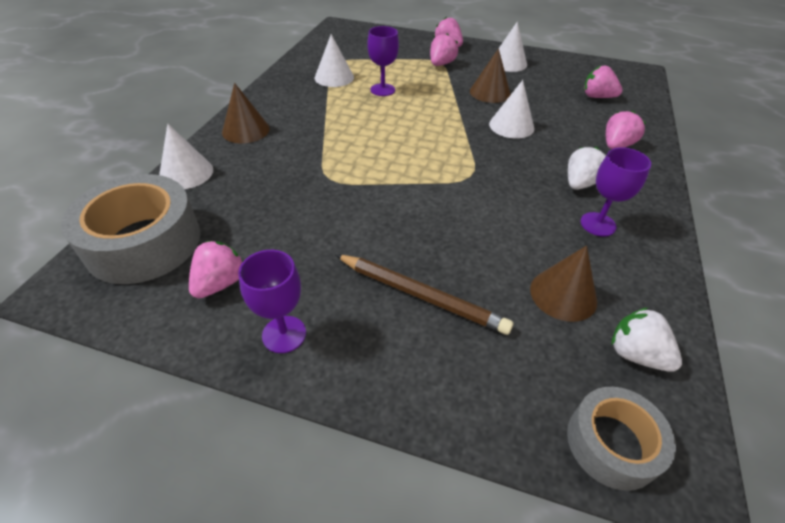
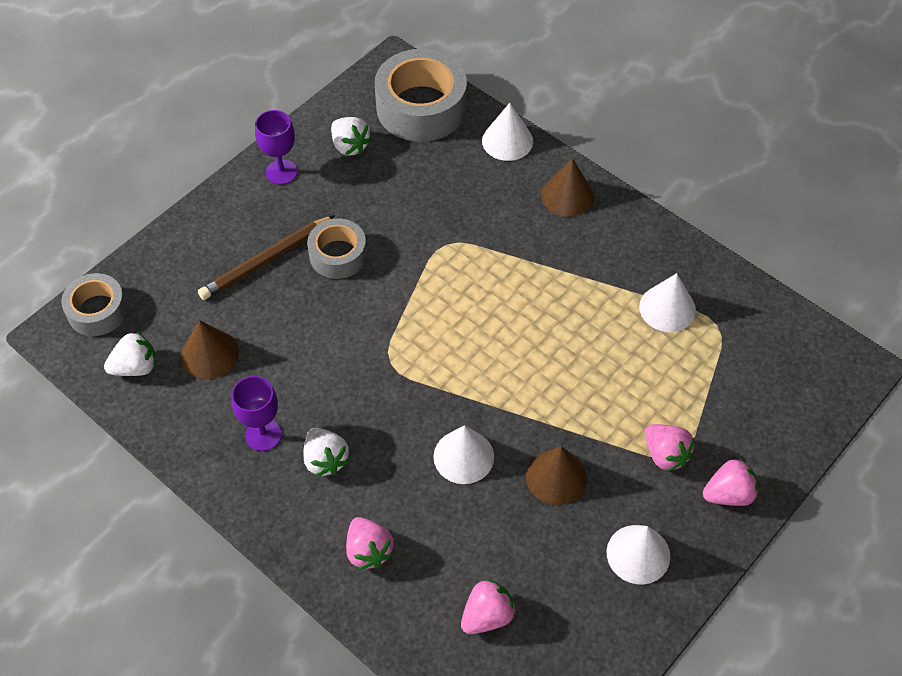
camera: 115 degrees right, 10 degrees up
(220, 283) = (350, 146): pink strawberry -> white strawberry
(381, 241) = (338, 255): none -> grey tape
(382, 90) = (611, 351): purple goblet -> none

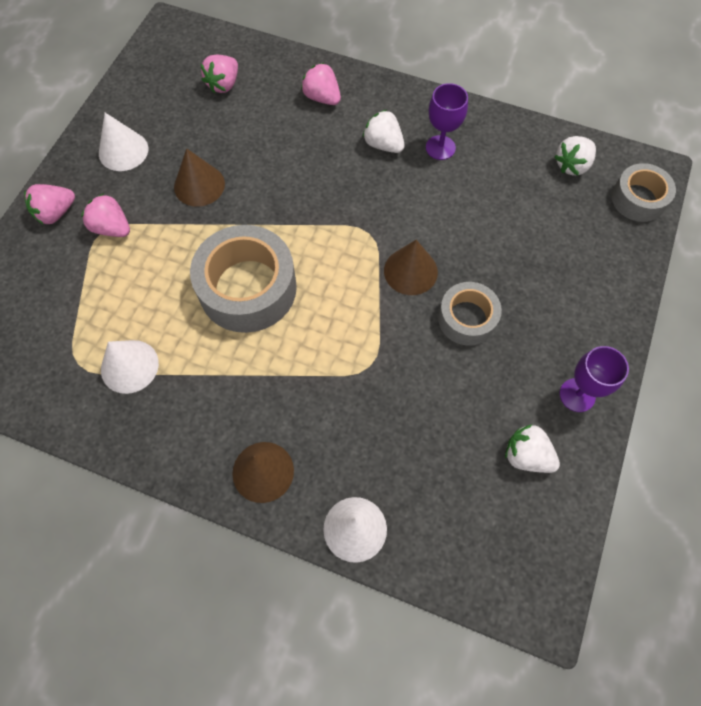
camera: 160 degrees right, 10 degrees up
(209, 354) = (521, 193): brown cone -> brown cone (410, 271)
(266, 260) = (529, 291): brown pencil -> none
(421, 107) = (476, 545): grey tape -> grey tape (247, 288)
(463, 456) = (277, 178): white cone -> none

